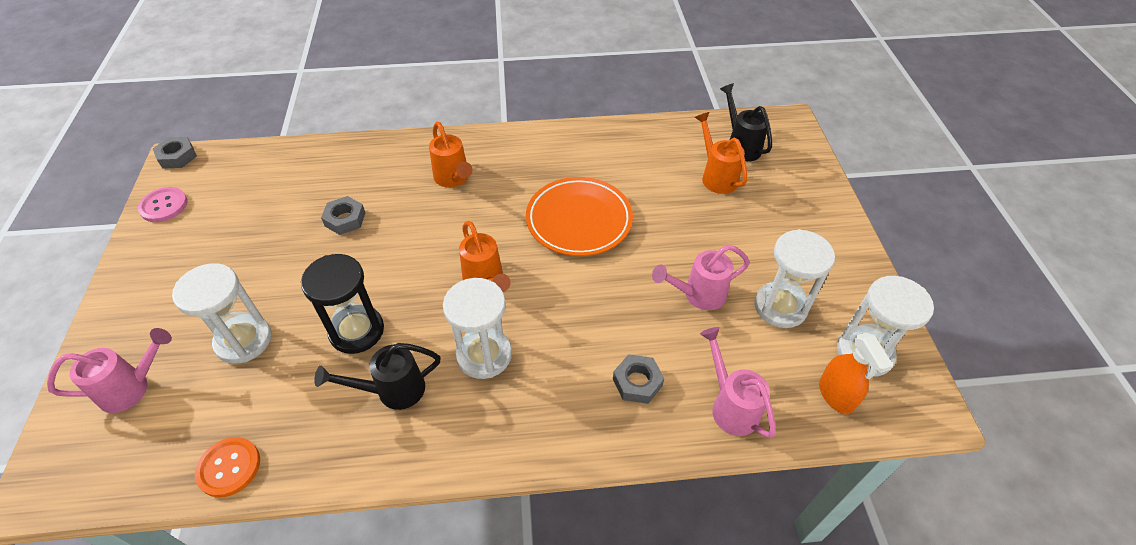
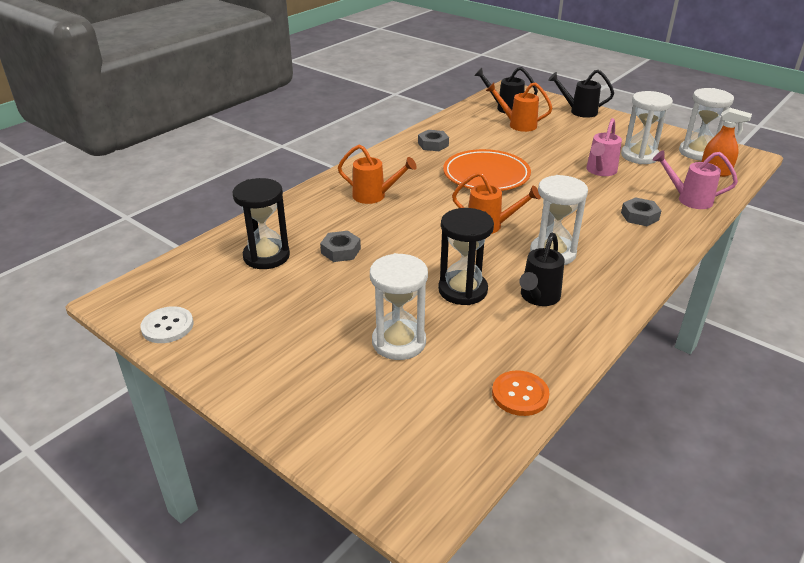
camera: 45 degrees left, 15 degrees down
(133, 388) = (370, 417): pink watering can -> none
(164, 206) = (167, 326): pink button -> white button
(177, 157) = (113, 297): grey nut -> grey nut (433, 144)
(297, 187) = (266, 256): none -> black hourglass
(817, 199) = (578, 111): none -> black watering can

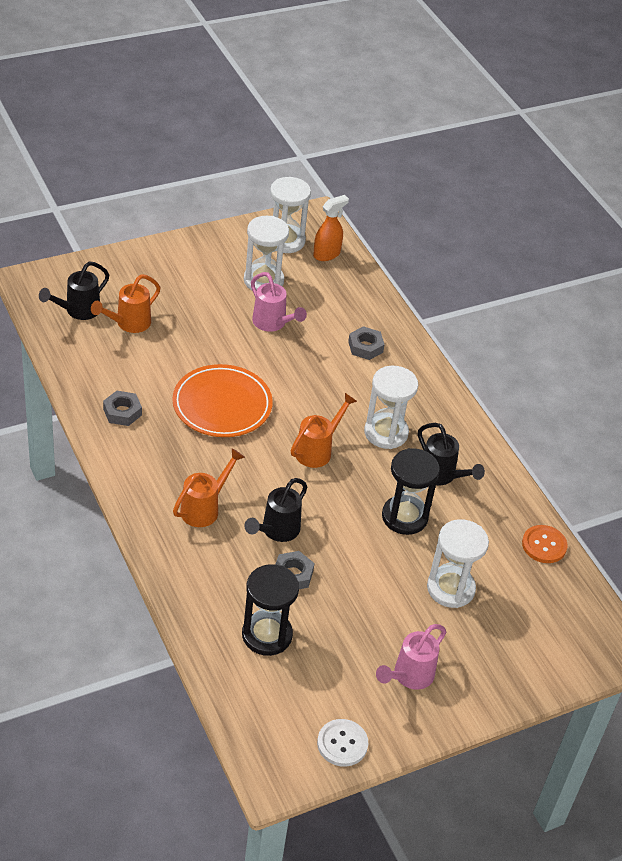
camera: 70 degrees left, 10 degrees up
(578, 111) = (135, 262): black watering can -> black watering can (276, 531)
(688, 199) = (359, 301): pink watering can -> pink watering can (409, 676)

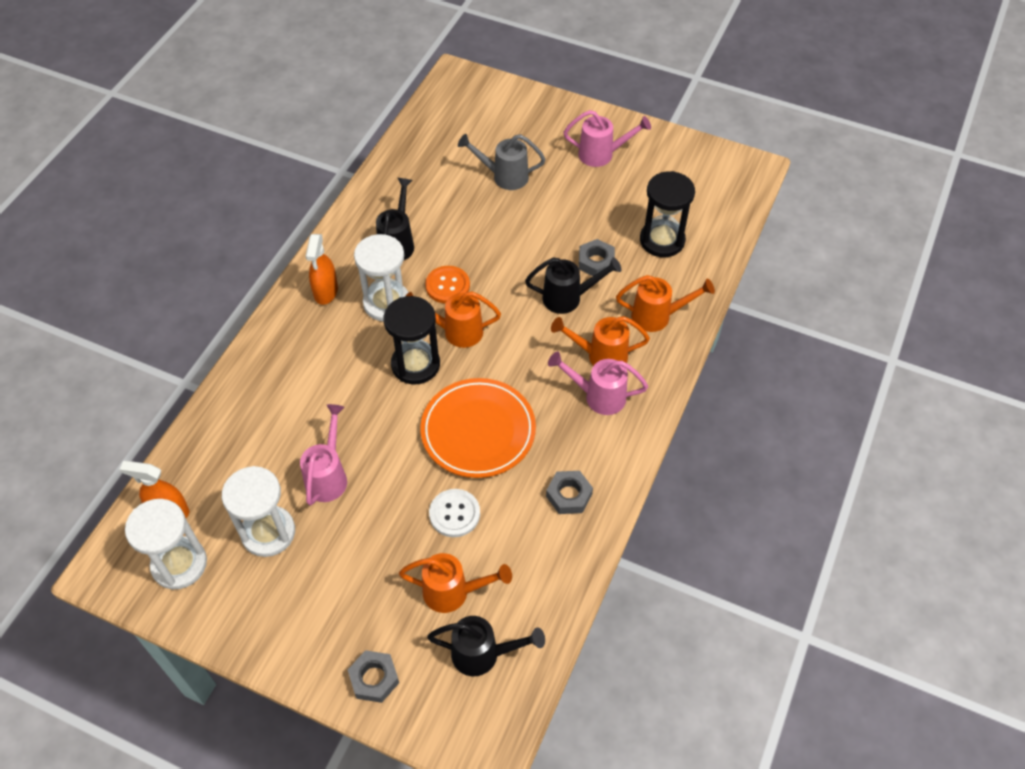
camera: 125 degrees left, 10 degrees up
(174, 481) = (598, 396): none -> pink watering can
(198, 568) = (658, 316): none -> orange watering can
(342, 744) = (690, 154): white button -> white button (454, 514)
(365, 347) = (289, 385): grey nut -> grey nut (374, 679)
(404, 517) = (466, 238): black hourglass -> black hourglass (415, 364)
(432, 410) = (326, 292): none -> orange spray bottle
(450, 588) = (504, 176): white hourglass -> grey watering can
(544, 545) = (405, 153): orange button -> orange button (447, 286)

